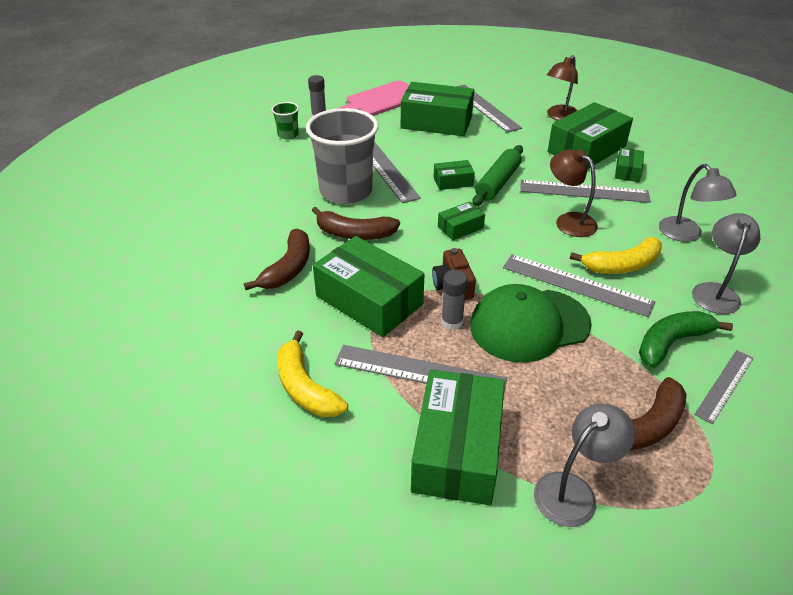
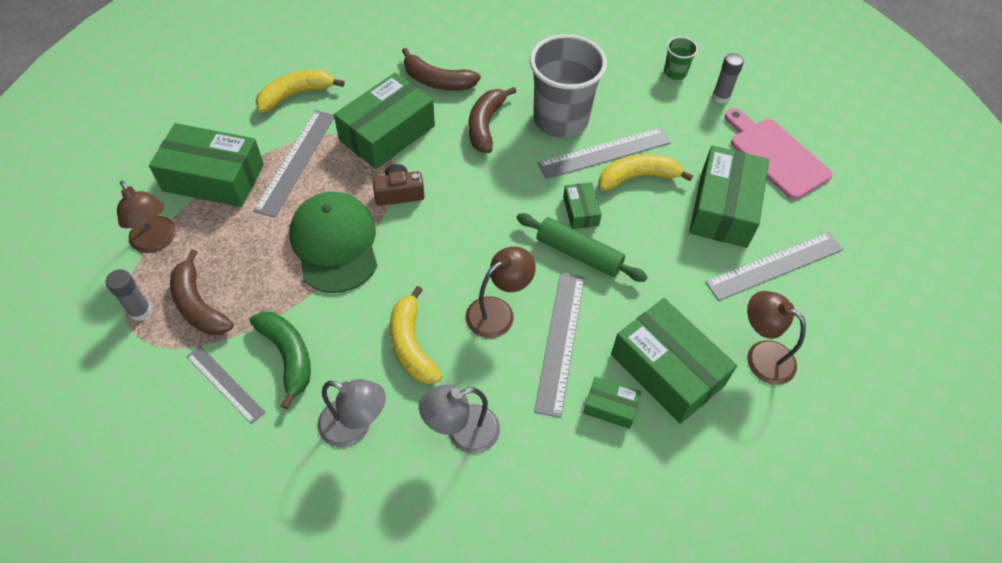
camera: 90 degrees right, 15 degrees up
(411, 155) = (637, 177): none -> yellow banana
(452, 322) = (349, 187): grey glue stick -> grey glue stick (140, 311)
(460, 227) = (490, 208): green box -> none
(574, 491) = (157, 241): grey lamp -> brown lamp
(576, 285) = (385, 294): grey ruler -> none

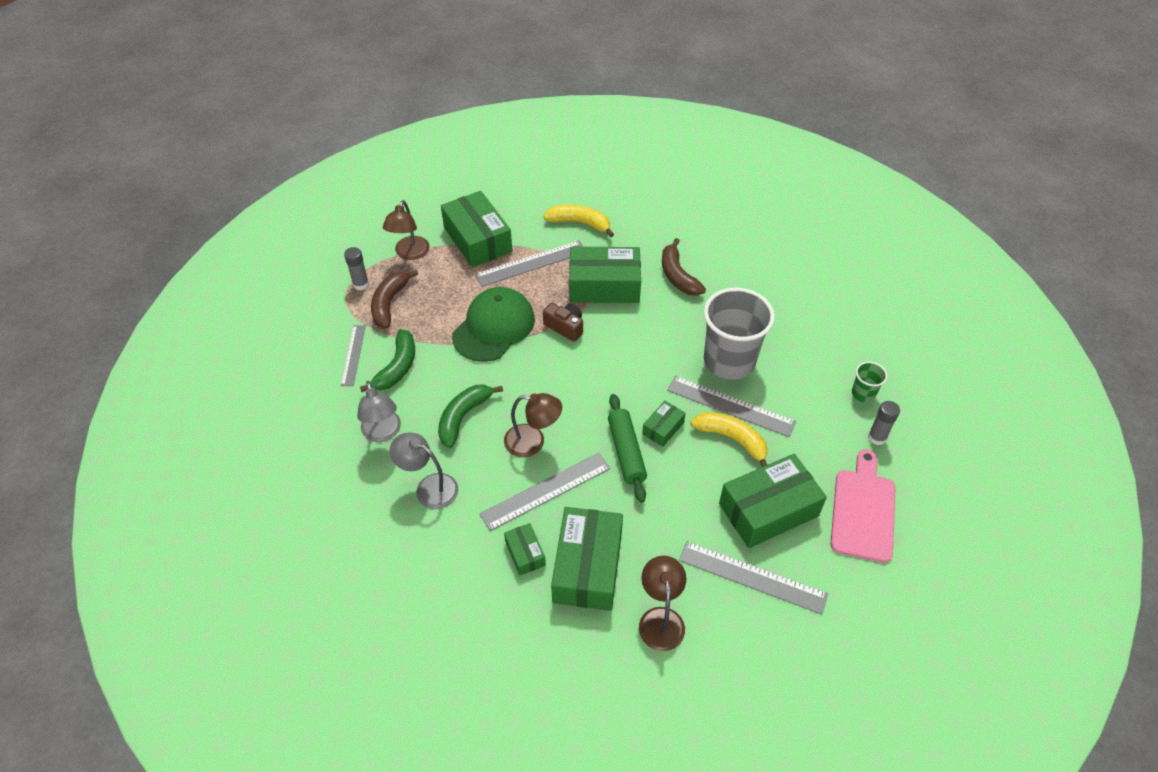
camera: 50 degrees right, 5 degrees down
(411, 345) = (463, 417): yellow banana -> green banana
(486, 125) = (672, 326): brown banana -> none

